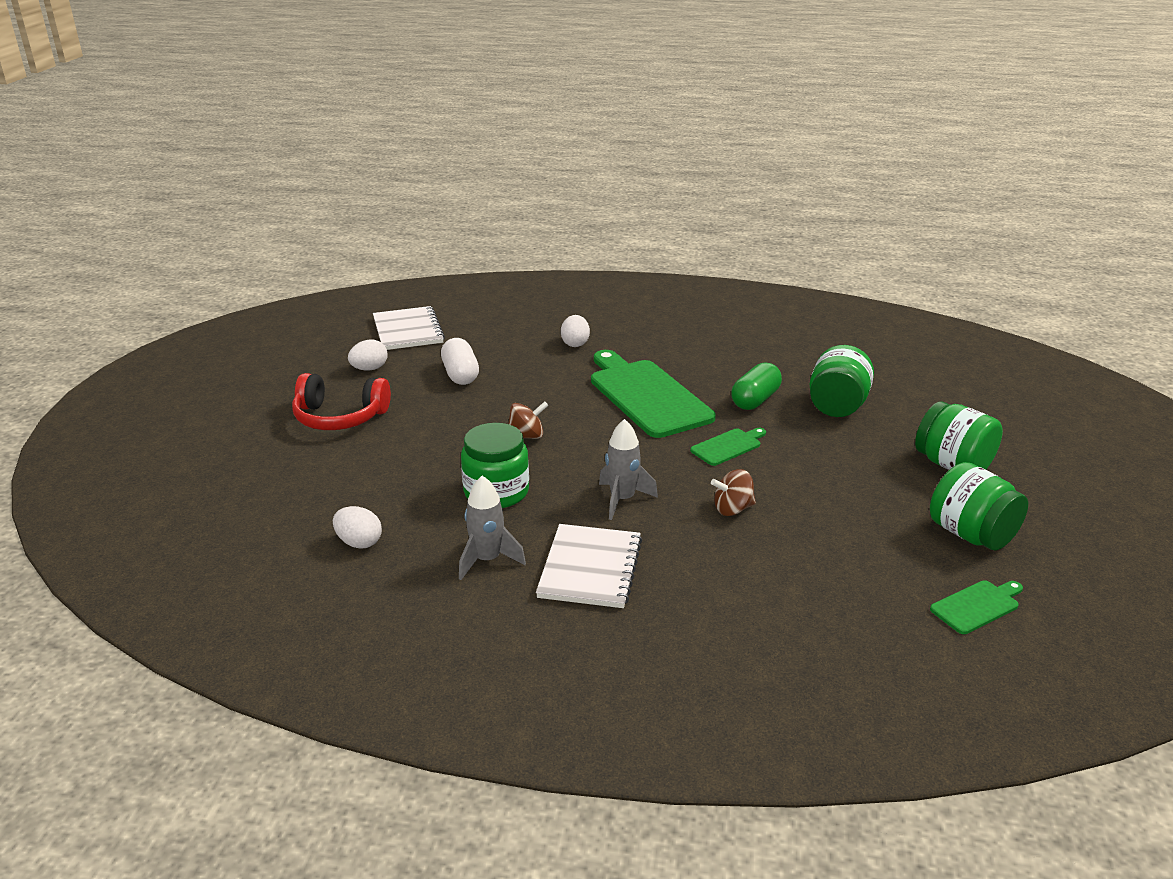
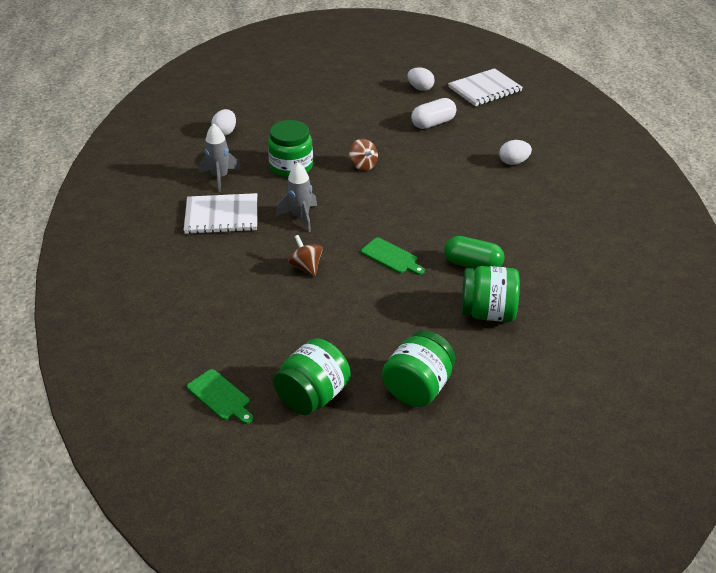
camera: 75 degrees right, 10 degrees up
(340, 417) = (353, 93): red headphones -> none
(647, 395) = (449, 208): green cutting board -> none

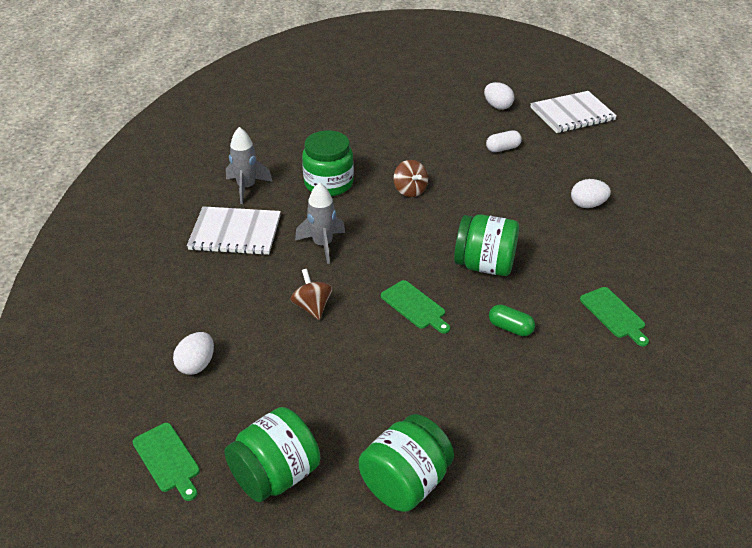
camera: 10 degrees right, 0 degrees up
(225, 132) = (267, 136): white egg -> white egg (196, 365)
(433, 123) = (503, 148): white capsule -> white capsule, size x0.65
(473, 264) = (510, 328): green capsule -> green capsule, size x0.65
(487, 313) = (514, 394): green jar -> green jar (484, 265)
(552, 245) = (614, 314): none -> green cutting board

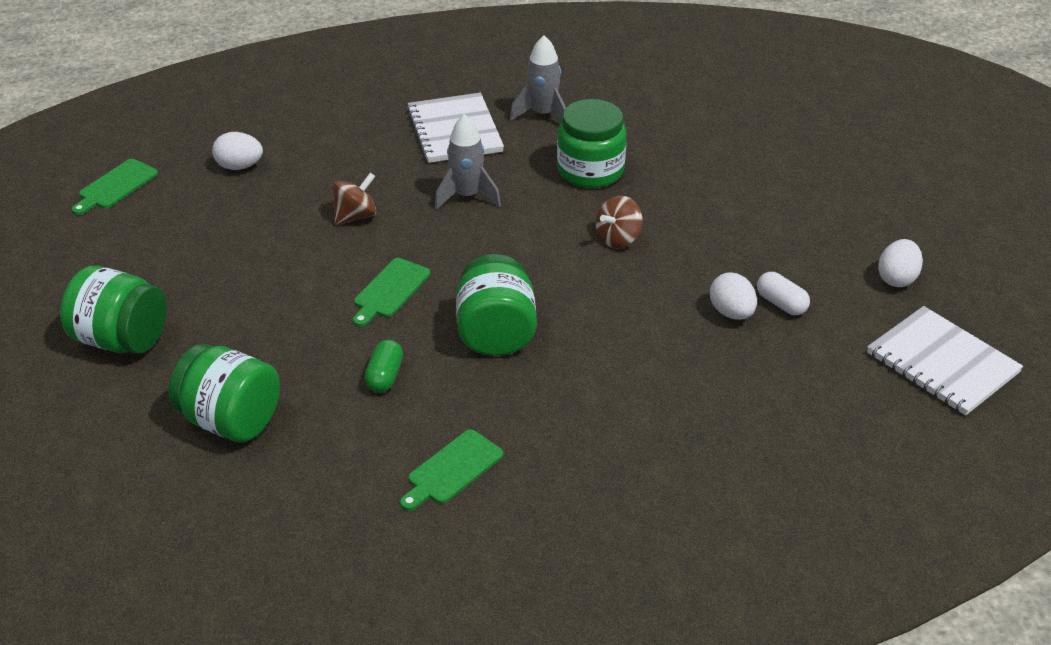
camera: 70 degrees right, 0 degrees up
(275, 475) = (112, 253): green jar -> green jar (230, 420)
(587, 205) = (692, 413): white egg -> white egg (731, 313)

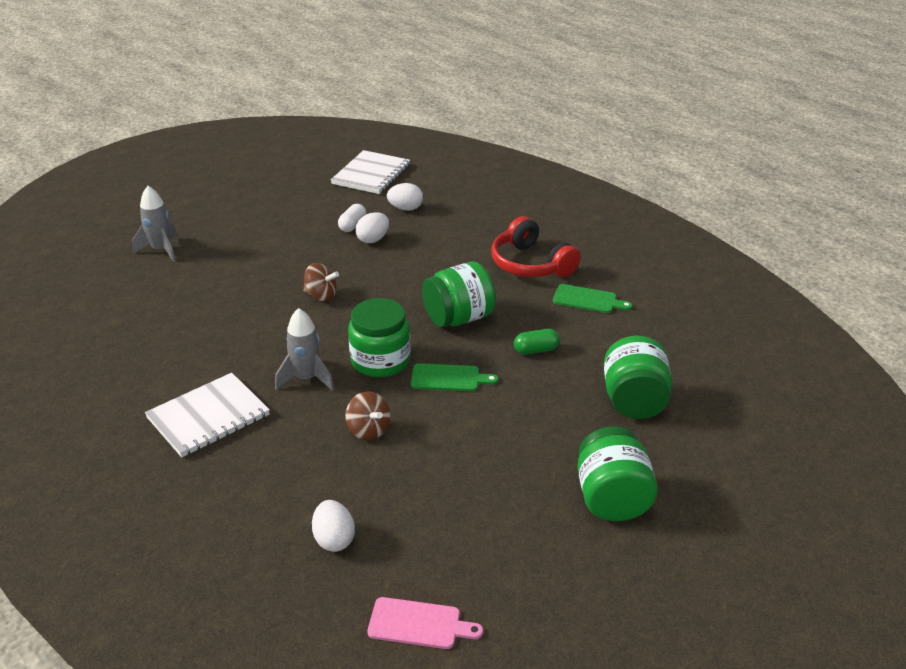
camera: 115 degrees left, 5 degrees down
(115, 186) = (419, 624): green cutting board -> pink cutting board
(355, 216) = (368, 430): brown spinning top -> brown spinning top turned 150 degrees counterclockwise
(543, 114) = (161, 374): grey rocket -> grey rocket (161, 250)
(576, 446) = (530, 264): none -> red headphones
(590, 171) = (239, 328): green jar -> green jar (380, 361)
(897, 278) = (303, 195): white egg -> white egg (405, 208)

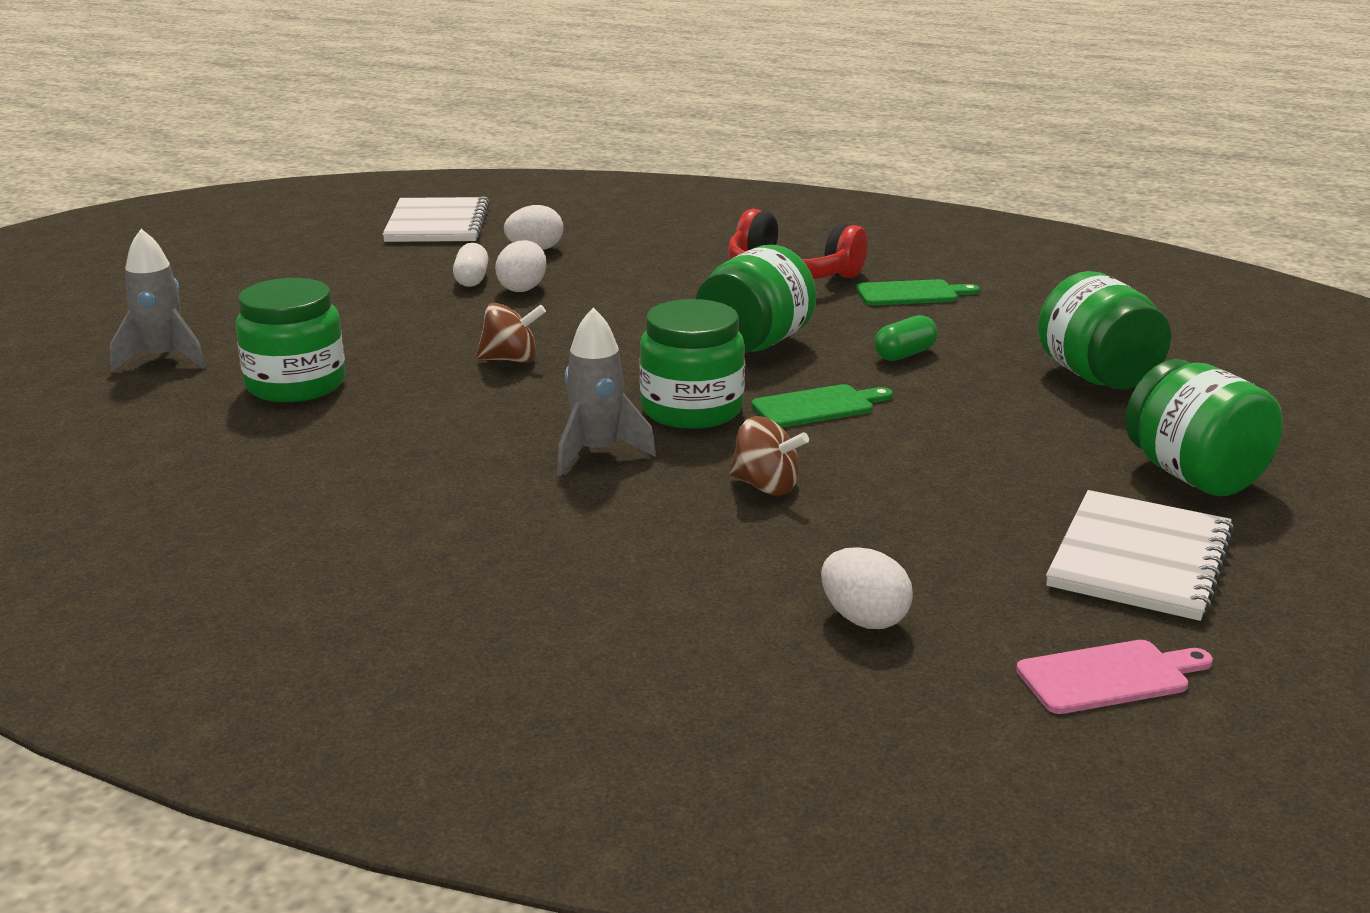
camera: 25 degrees left, 10 degrees down
(206, 286) = (296, 384): none -> green jar
(208, 417) = (480, 531): white notebook -> white notebook (1140, 559)

